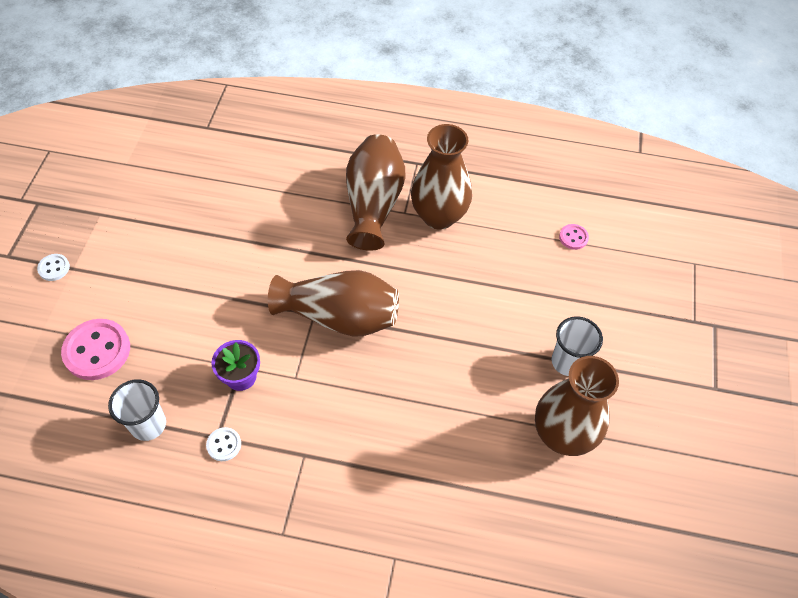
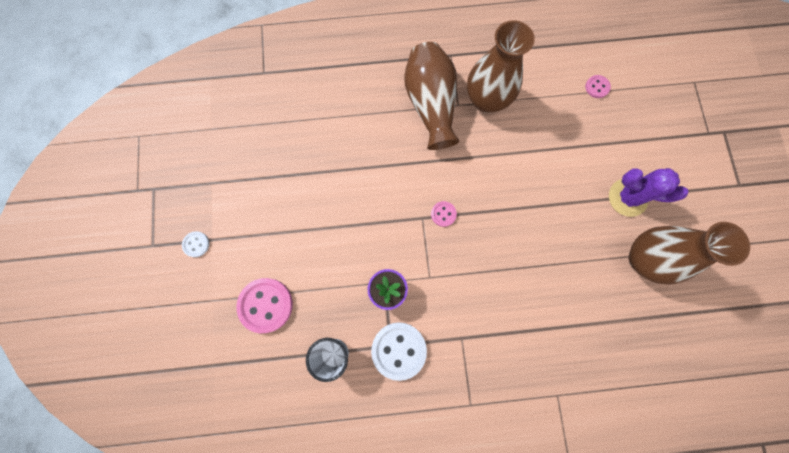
camera: 15 degrees left, 20 degrees up
(224, 445) = (398, 350): white button -> white button, size x2.02
(340, 316) = (443, 214): brown vase -> pink button
(567, 362) = (627, 197): white cup -> purple cactus

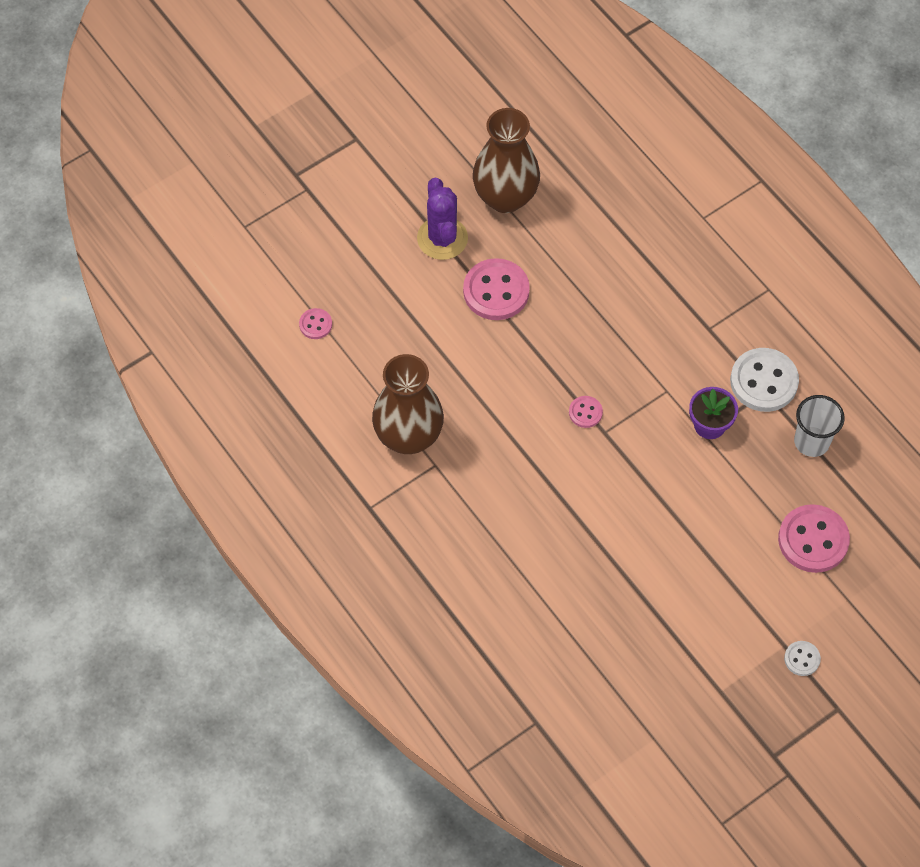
camera: 120 degrees left, 15 degrees down
(431, 104) = (455, 495): brown vase -> none
(567, 209) = (496, 291): none -> pink button

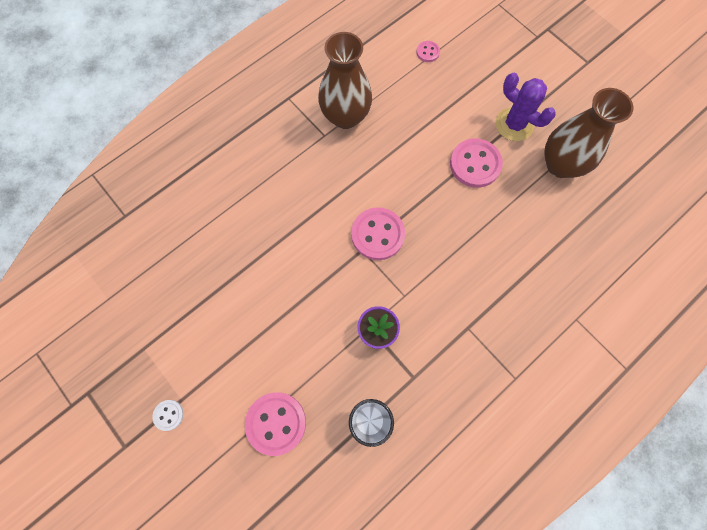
camera: 85 degrees right, 10 degrees up
(442, 238) = (514, 124): purple cactus -> purple cactus turned 60 degrees clockwise
(585, 412) = (377, 234): pink button -> pink button, size x2.02
(764, 381) = (423, 376): white button -> none

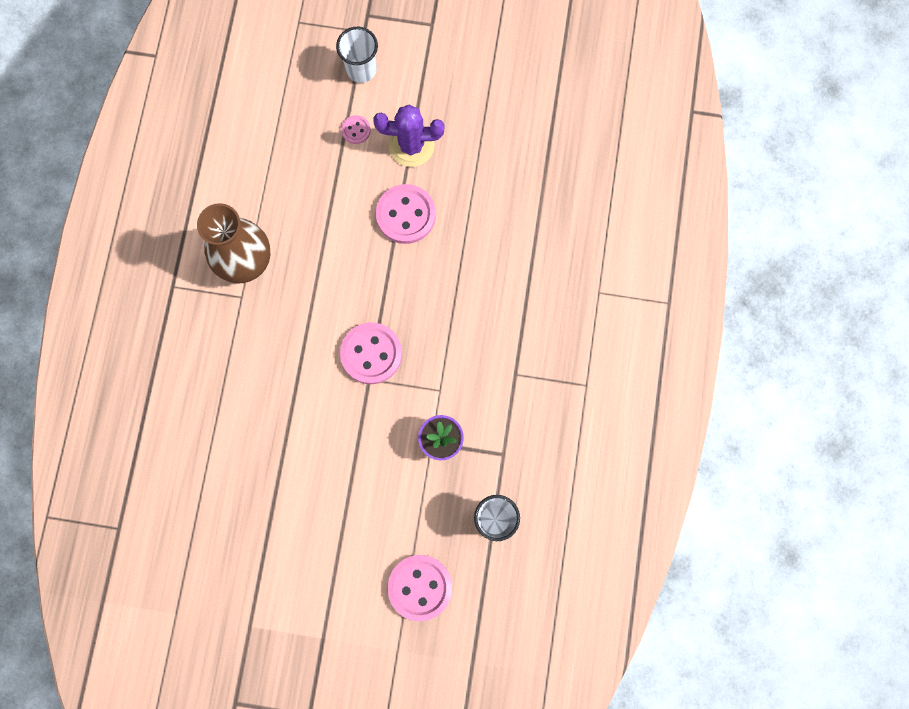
camera: 40 degrees left, 5 degrees up
(168, 415) = (323, 659): white button -> none
(427, 52) = (270, 131): pink button -> pink button (356, 130)
(517, 57) = (361, 69): none -> white cup
(560, 165) = (482, 155): brown vase -> none

